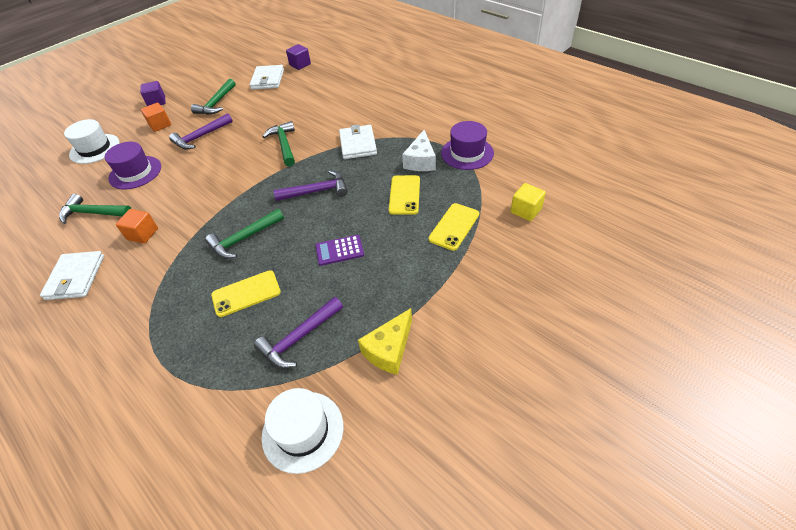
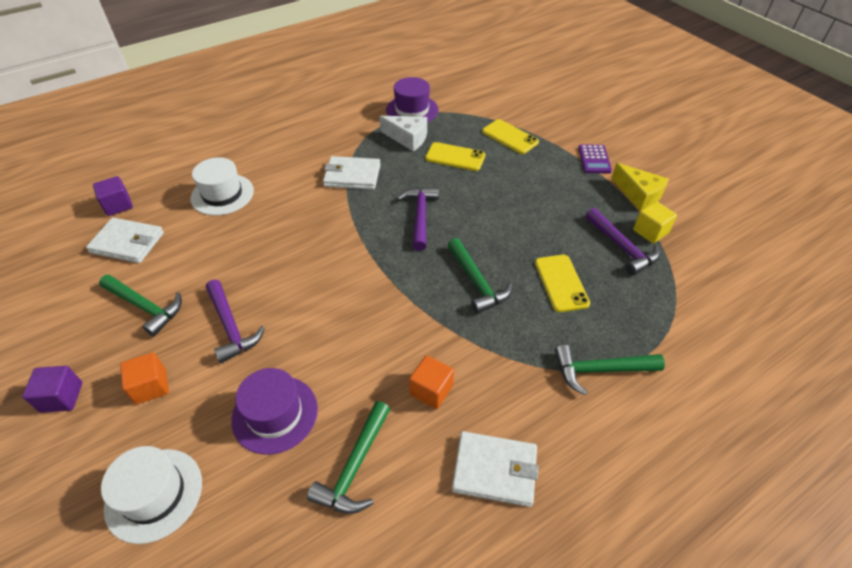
camera: 80 degrees left, 0 degrees up
(284, 144) = (312, 236): green hammer -> green hammer (600, 370)
(302, 431) = (713, 252): white hat -> white hat (222, 194)
(339, 250) = (518, 209): purple calculator -> purple calculator (594, 159)
(526, 210) = (504, 98): yellow cube -> yellow cube (650, 231)

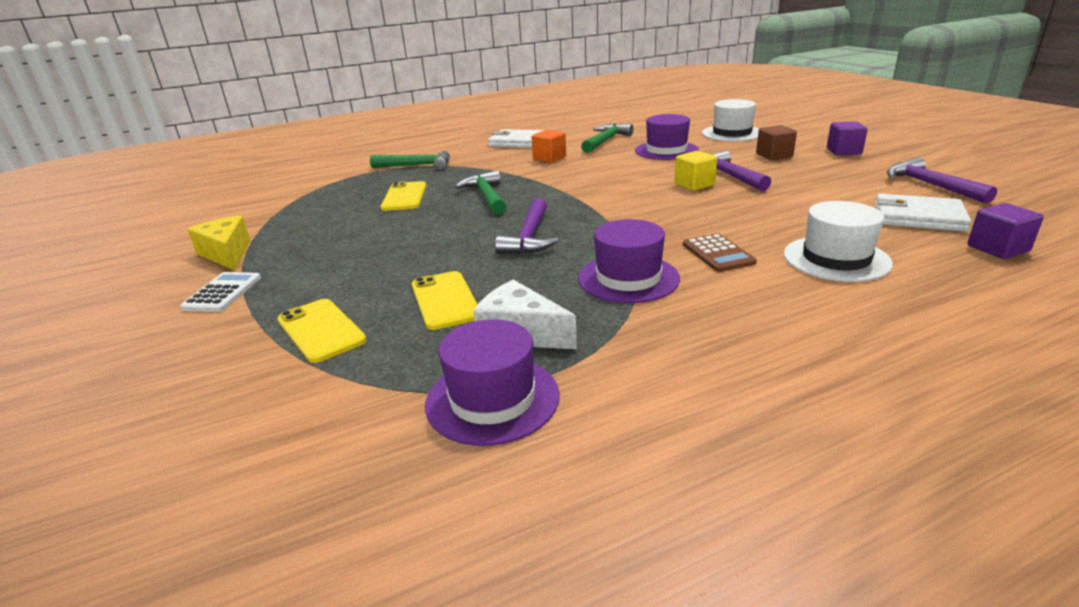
camera: 170 degrees left, 20 degrees down
(145, 307) = (828, 182): green hammer -> none
(151, 386) = (774, 155): orange cube -> brown cube
(292, 199) = (718, 253): none -> brown calculator
(352, 176) = (628, 278): white wallet -> purple hat
(455, 157) = (445, 300): yellow phone -> yellow phone turned 45 degrees clockwise
(594, 159) = (222, 293): purple calculator -> white calculator
(622, 247) = (314, 216): purple hammer -> purple hammer (930, 185)
(650, 231) = (266, 225): yellow cube -> yellow cube (694, 184)

